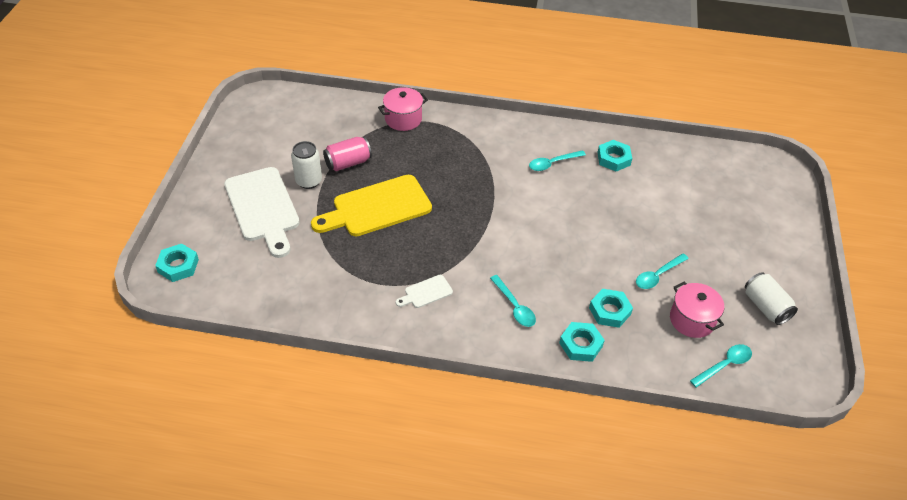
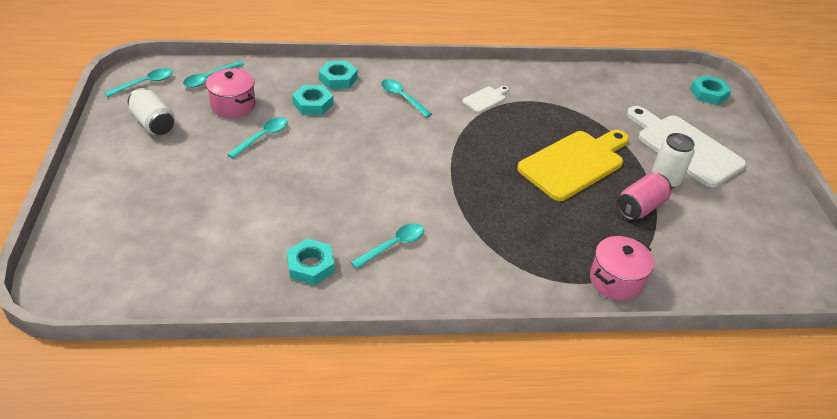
camera: 165 degrees right, 5 degrees down
(793, 366) = (145, 83): none -> turquoise spoon

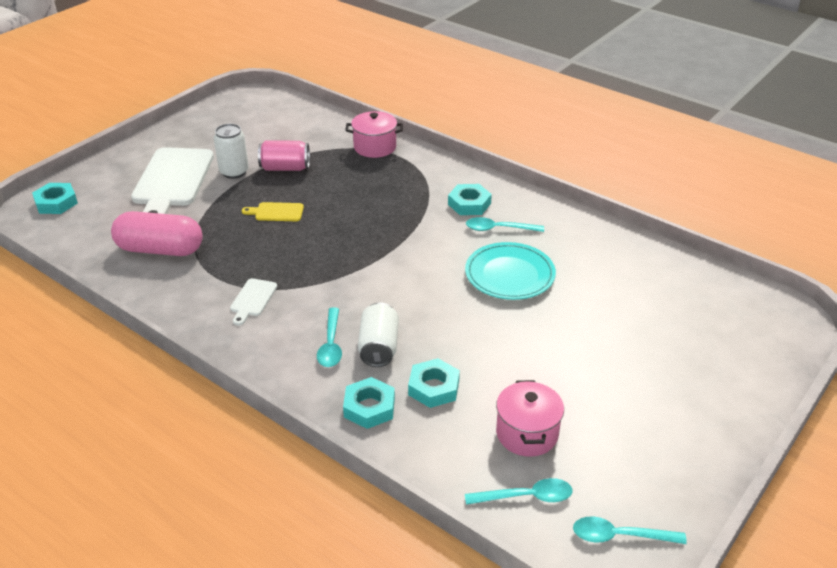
camera: 135 degrees left, 5 degrees down
(154, 123) = (638, 456): white can -> white can (378, 347)
(263, 137) = (524, 374): turquoise spoon -> none
(310, 266) = (575, 245): turquoise nut -> turquoise nut (469, 204)
(340, 204) = (509, 275): none -> turquoise plate
(485, 99) = (252, 299): white cutting board -> white cutting board turned 75 degrees counterclockwise
(575, 163) = (276, 212): yellow cutting board -> yellow cutting board, size x0.45
(591, 99) = (160, 249): none -> pink capsule

